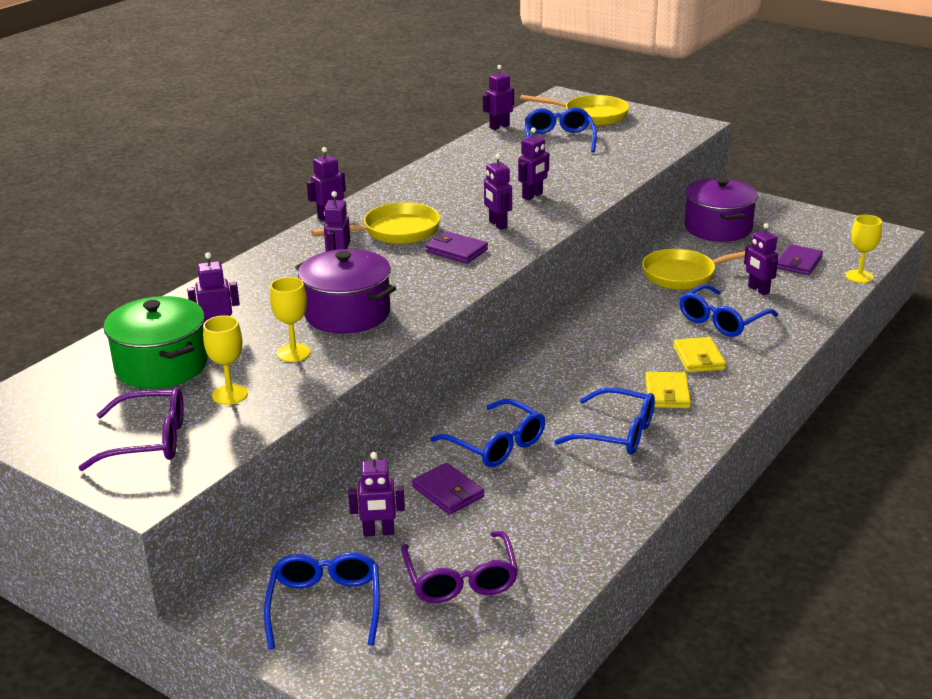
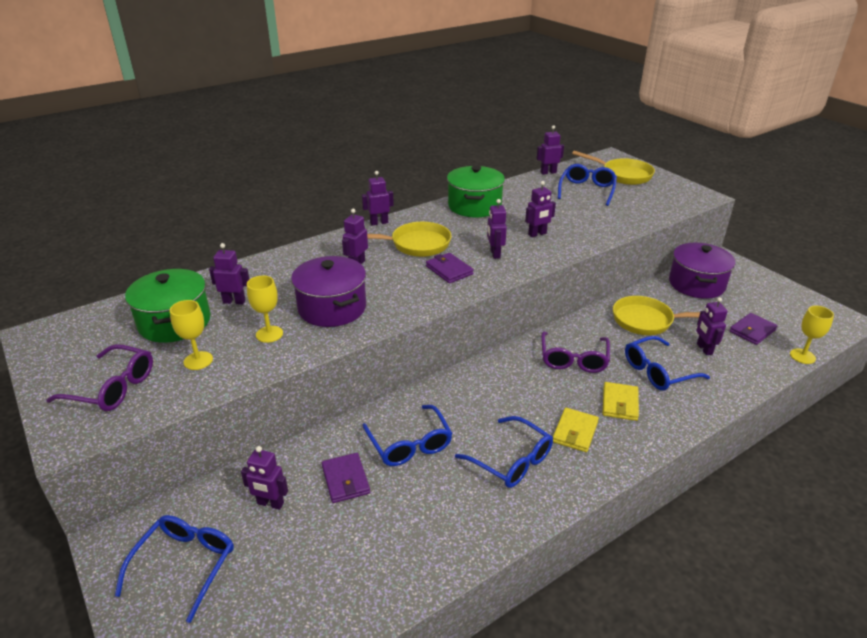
camera: 20 degrees right, 5 degrees up
(435, 178) = (474, 206): none -> green pot
(460, 579) = (300, 574): purple glasses -> purple glasses (573, 359)

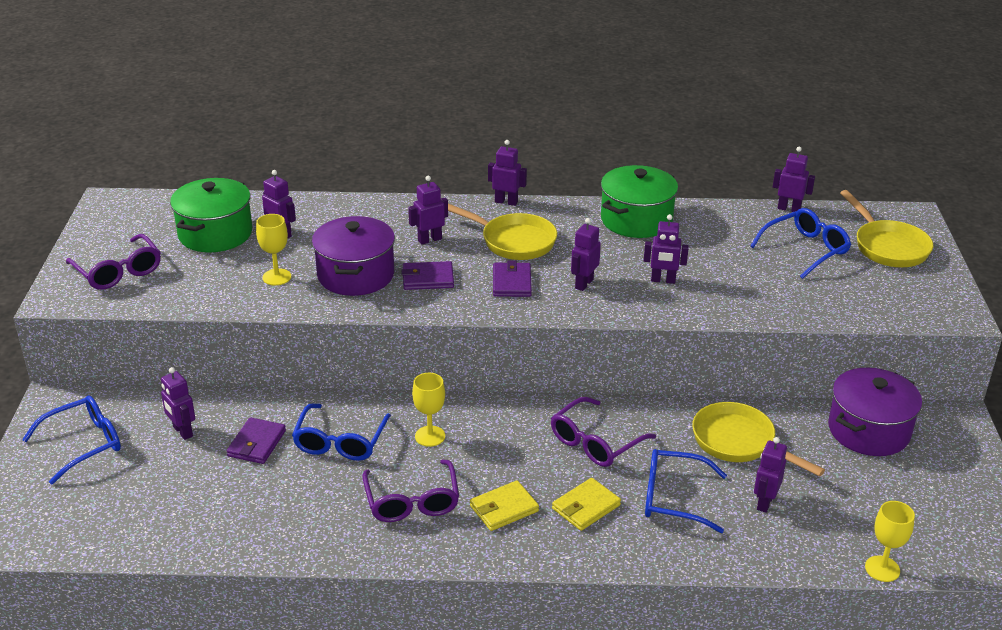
camera: 35 degrees right, 0 degrees up
(198, 361) = (199, 276): yellow goblet -> yellow goblet (430, 436)
(511, 461) = (412, 501): blue glasses -> purple glasses
(752, 331) = (859, 513): purple wallet -> purple wallet (428, 278)

